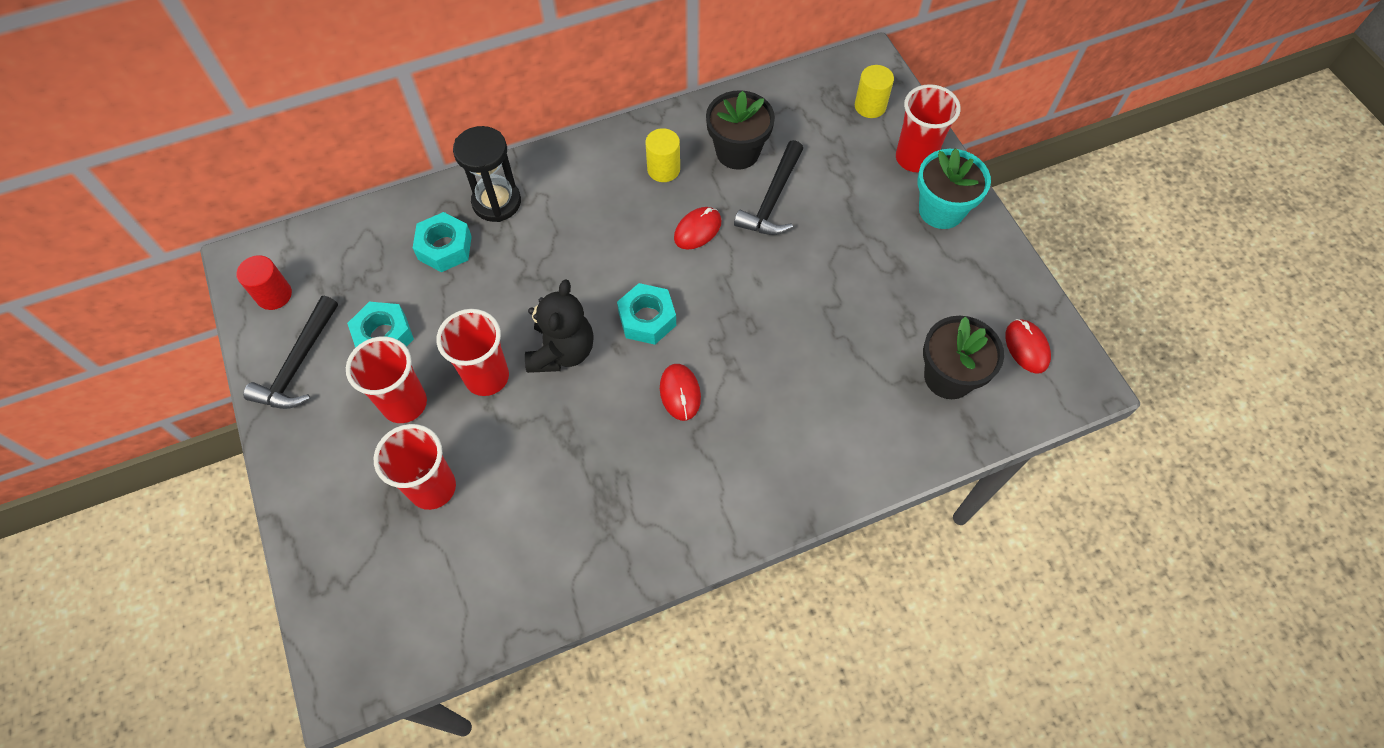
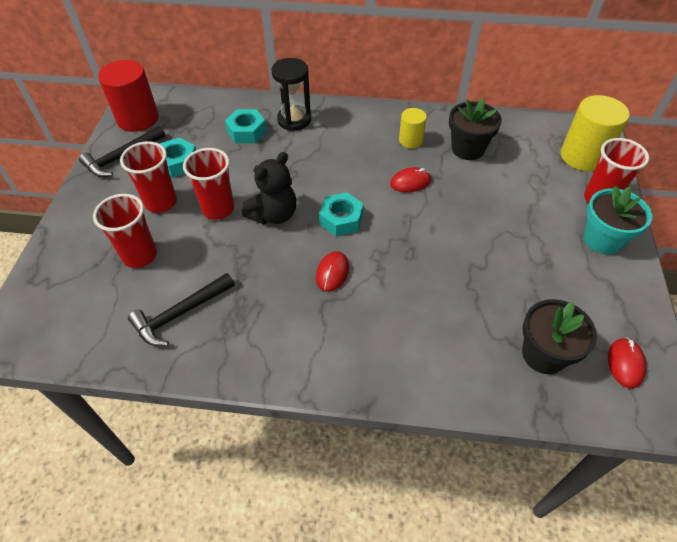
camera: 30 degrees right, 10 degrees down
(274, 295) = (138, 118): red cylinder -> red cylinder, size x1.79
(772, 199) = (475, 184): black hammer -> black hammer (180, 314)
(870, 106) = (582, 156): yellow cylinder -> yellow cylinder, size x1.79

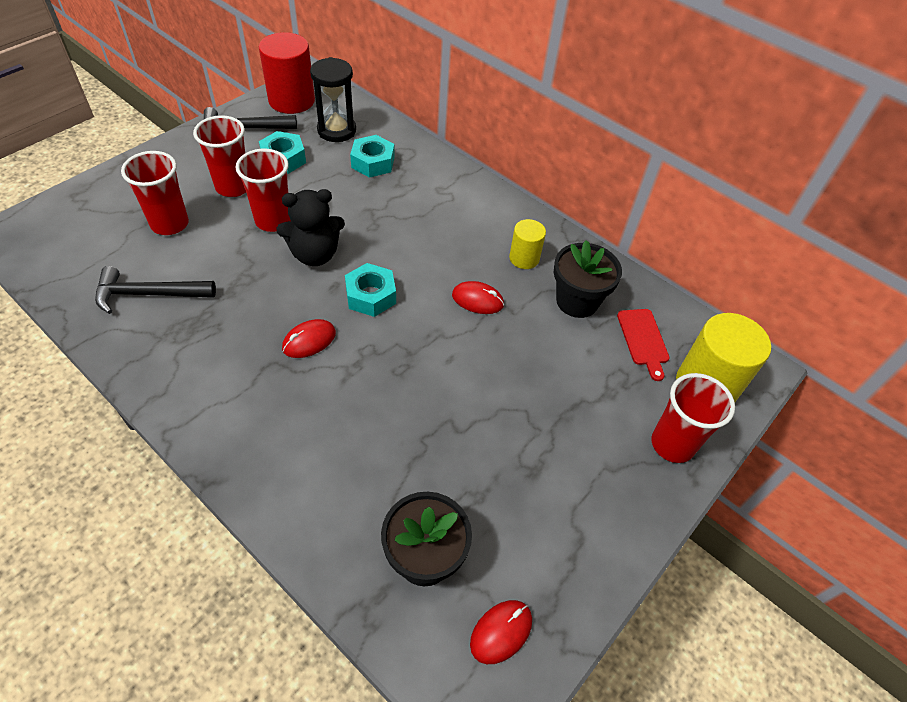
camera: 30 degrees right, 0 degrees up
(294, 120) = (428, 175): black hourglass -> black hourglass (336, 130)
(526, 150) = (643, 340): none -> red cutting board
(602, 240) = (625, 488): turquoise flower pot -> none

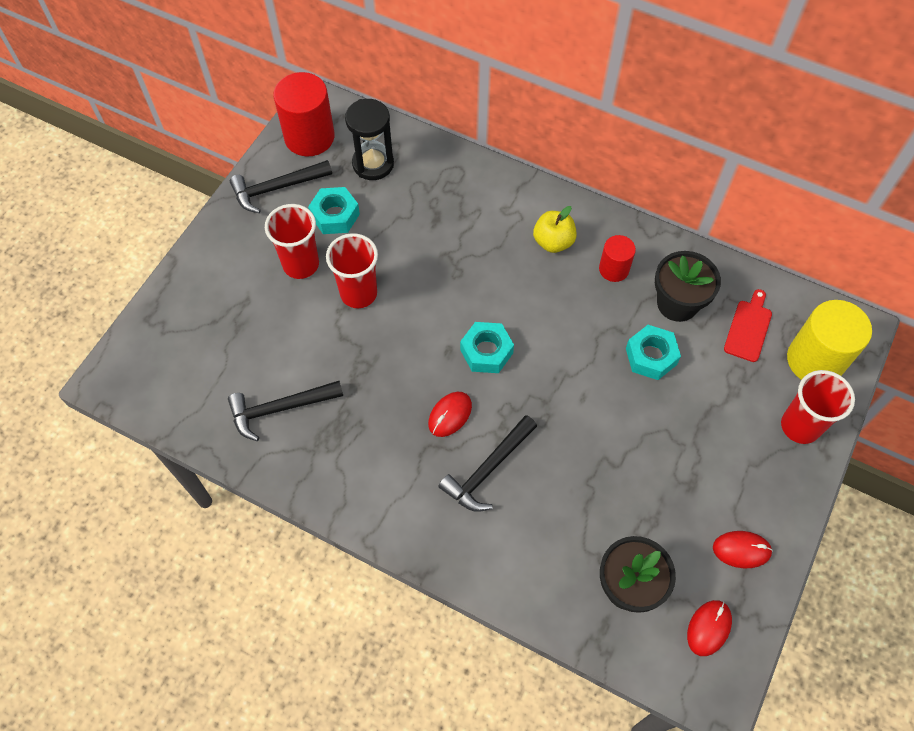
camera: 10 degrees left, 10 degrees up
(170, 224) = (260, 326): red cup -> none
(315, 254) = (415, 321): black teddy bear -> none
(324, 399) = (488, 469): none -> black hammer
(373, 162) = (426, 195): turquoise nut -> turquoise nut (651, 356)
(474, 223) = (553, 242): none -> yellow apple
(477, 300) = (586, 328): red mouse -> red mouse (741, 550)
(524, 258) = (614, 269): yellow cylinder -> red cylinder
(643, 340) = (748, 328): red cutting board -> red cutting board turned 135 degrees counterclockwise

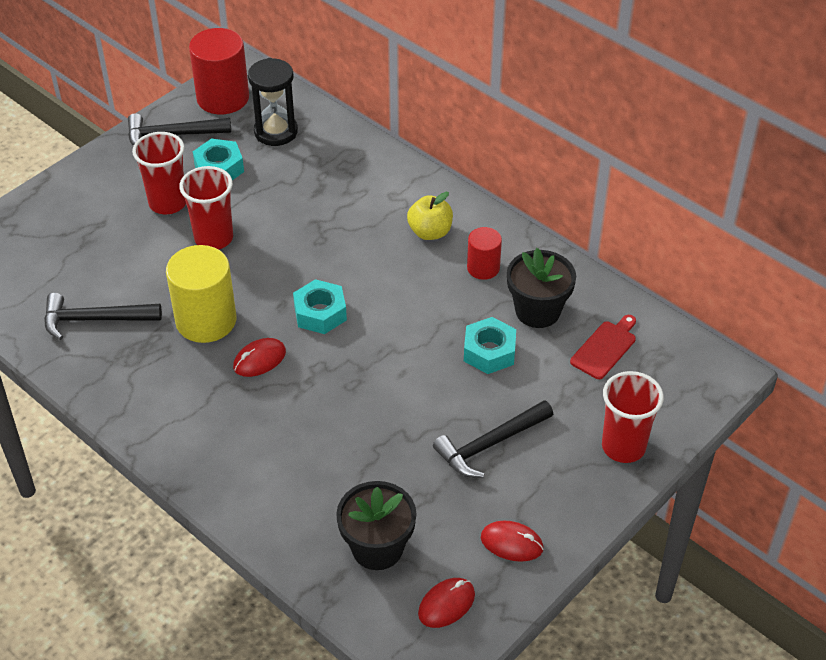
camera: 15 degrees right, 15 degrees down
(488, 469) = (277, 415): black hammer -> black hammer (490, 445)
(815, 360) = (665, 391): yellow cylinder -> yellow cylinder (206, 320)

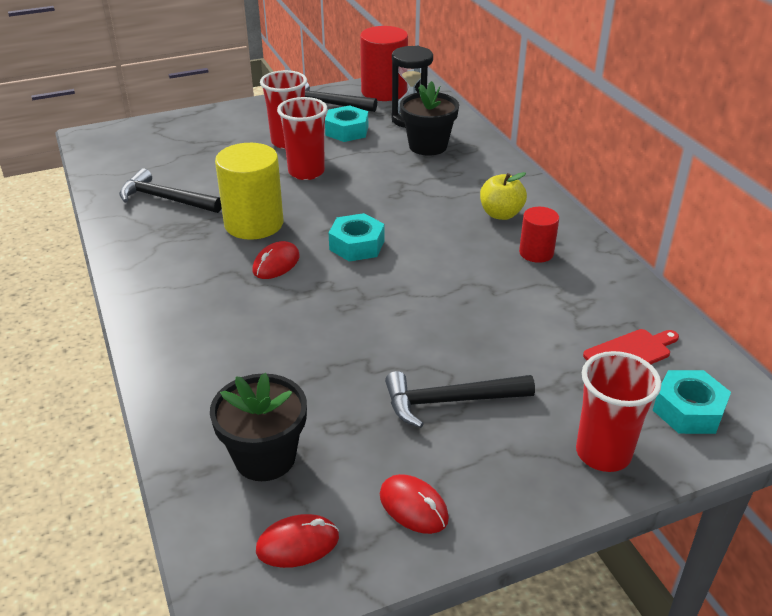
camera: 25 degrees right, 10 degrees down
(259, 360) = (276, 264): red mouse -> red mouse turned 45 degrees counterclockwise
(489, 352) = (500, 320): turquoise nut -> turquoise nut (688, 410)
(537, 311) = (572, 301): black flower pot -> black flower pot (428, 146)

